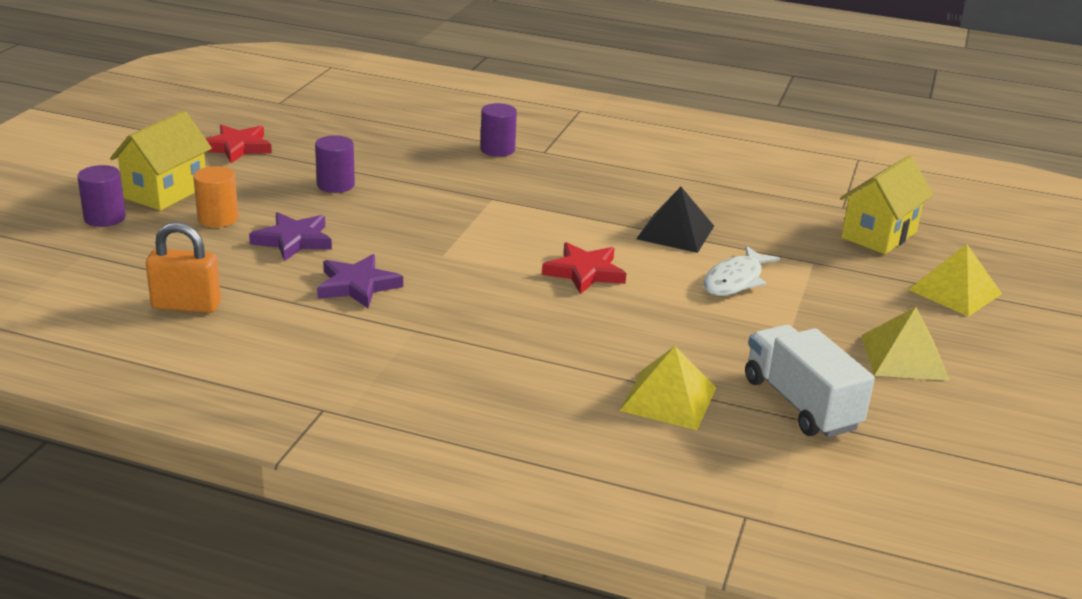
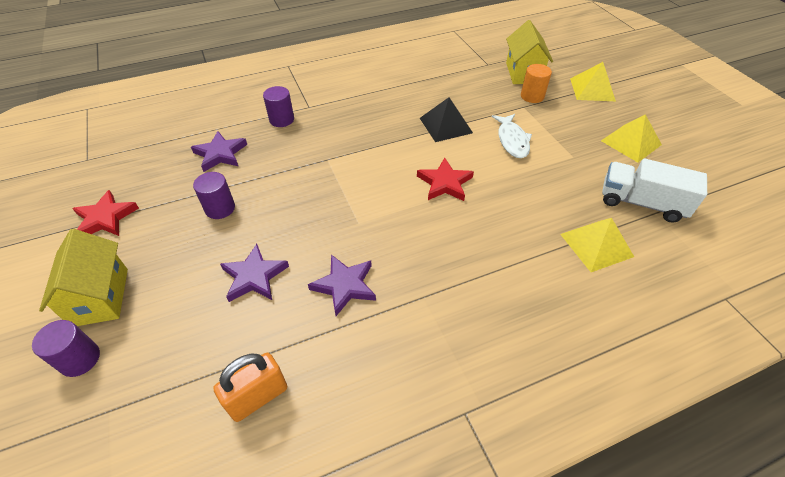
camera: 40 degrees left, 20 degrees up
(218, 218) = (175, 294): orange cylinder -> orange cylinder (532, 96)
(396, 149) = (220, 154): none -> purple star

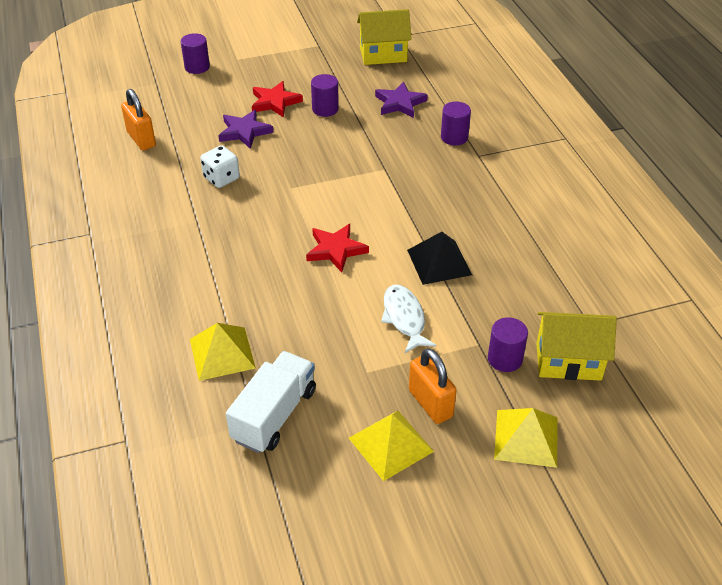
camera: 95 degrees right, 5 degrees down
(100, 297) = (245, 66): yellow house -> yellow house (383, 55)
(105, 218) = (324, 56): red star -> red star (275, 102)
(345, 285) = (221, 178): purple star -> white dice
(512, 140) = (404, 318): white fish -> white fish turned 75 degrees clockwise
(532, 96) = (505, 359): orange cylinder -> purple cylinder
(586, 126) = (430, 403): none -> orange padlock

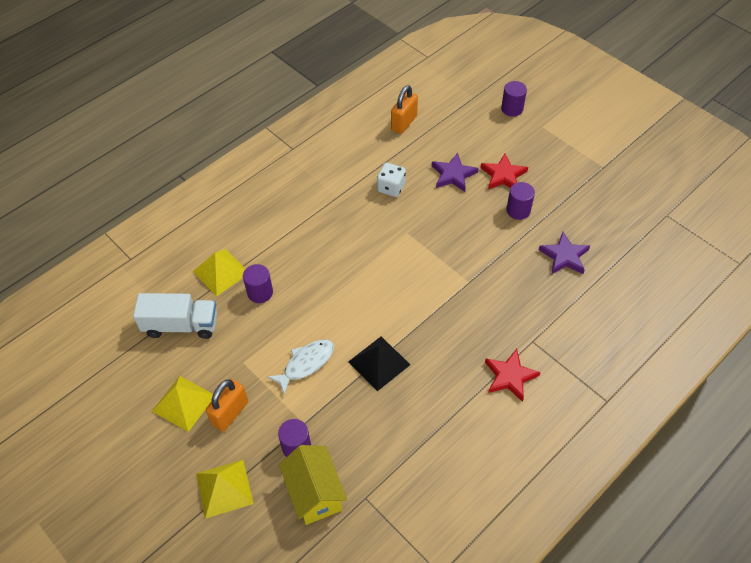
camera: 65 degrees right, 10 degrees up
(336, 250) = (354, 291): red star -> red star (510, 376)
(383, 55) = (626, 216): yellow house -> none
(454, 137) = (545, 314): purple cylinder -> purple cylinder (260, 292)

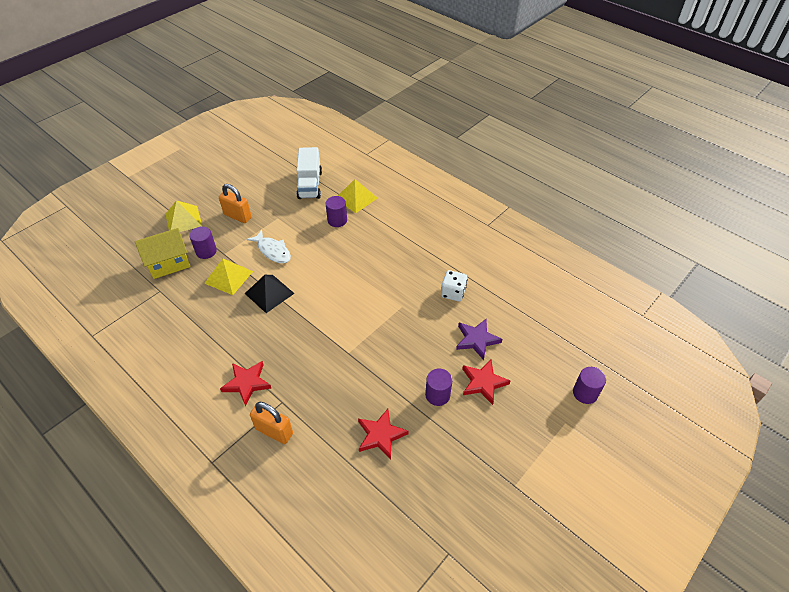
camera: 85 degrees right, 5 degrees down
(184, 403) = (248, 194): yellow pyramid -> yellow pyramid (228, 277)
(404, 123) = (538, 299): orange padlock -> orange padlock (274, 431)
(564, 256) = (381, 435): purple star -> red star

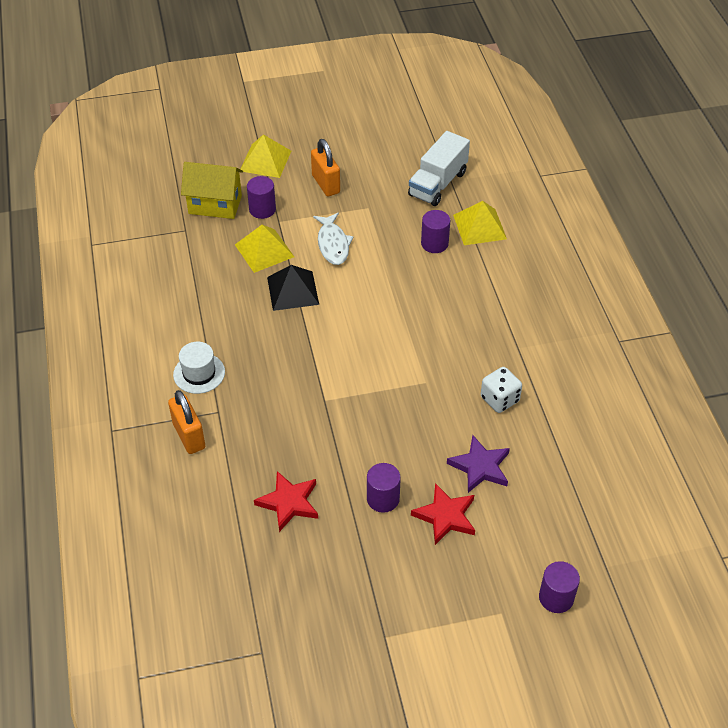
camera: 35 degrees right, 0 degrees up
(247, 383) = (199, 373): red star -> white hat

